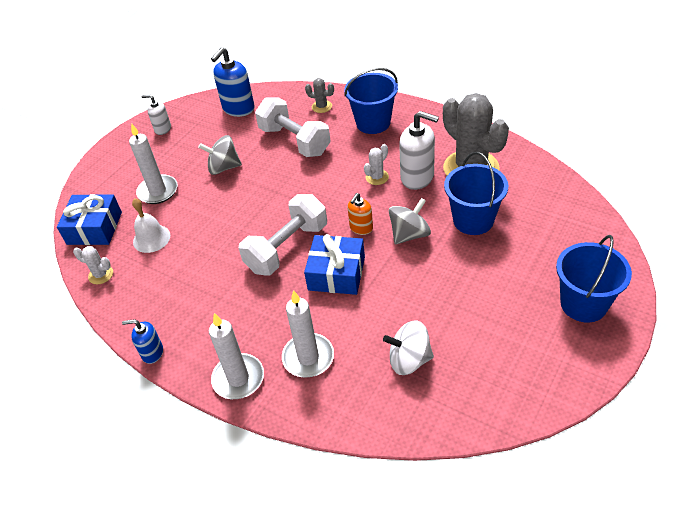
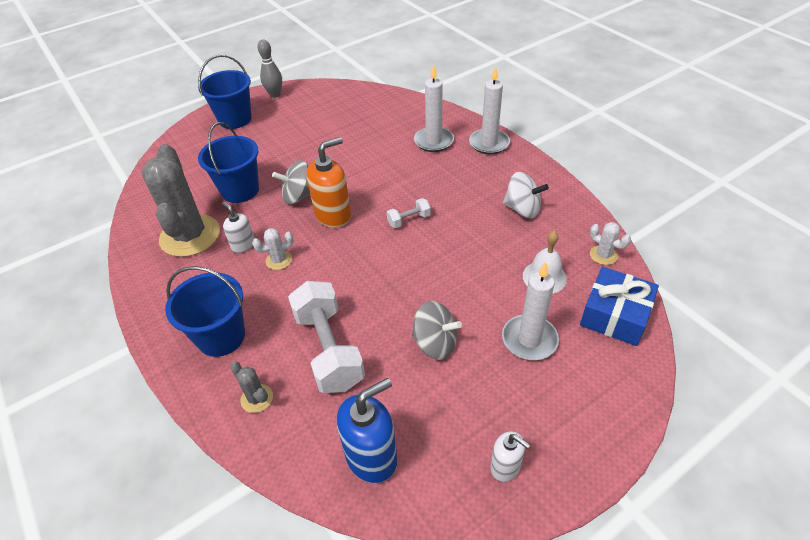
camera: 160 degrees left, 0 degrees up
(152, 353) = (553, 176): blue soap dispenser -> none
(287, 248) = (409, 220): white dumbbell -> white dumbbell, size x0.46
(336, 273) = (379, 186): blue gift -> none
(361, 228) = (333, 215): orange soap dispenser -> orange soap dispenser, size x1.74
(409, 360) = (368, 123): white spinning top -> white spinning top (522, 209)
(417, 177) = (243, 245): white soap dispenser -> white soap dispenser, size x0.57
(581, 367) = (275, 94): none -> grey bowling pin

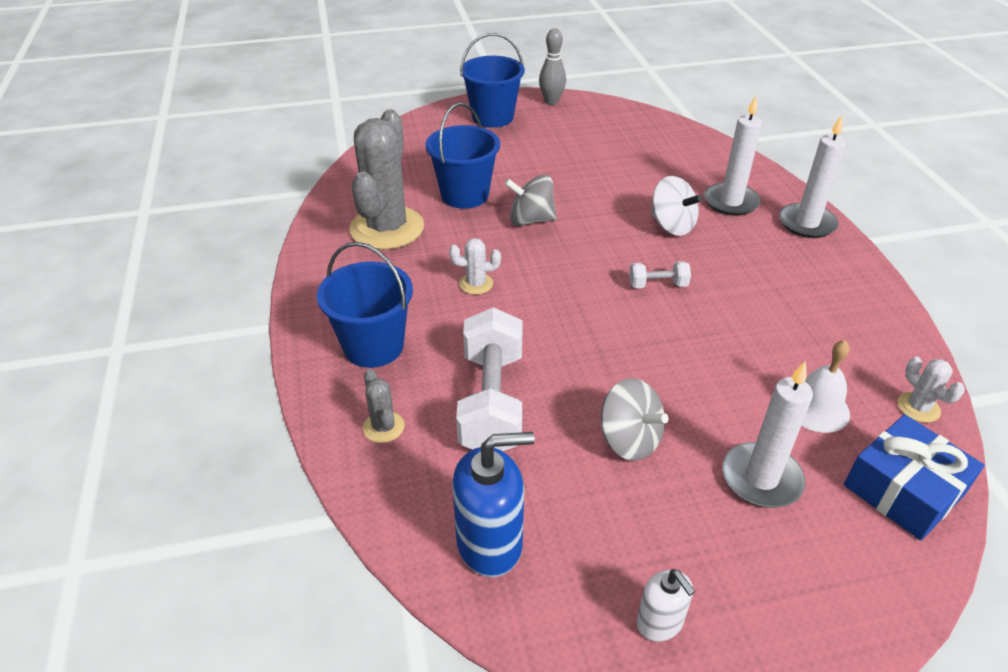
camera: 20 degrees right, 5 degrees down
(243, 245) = (442, 255): white soap dispenser -> none
(333, 215) = (563, 252): orange soap dispenser -> none
(522, 209) = (820, 315): white spinning top -> white spinning top (671, 225)

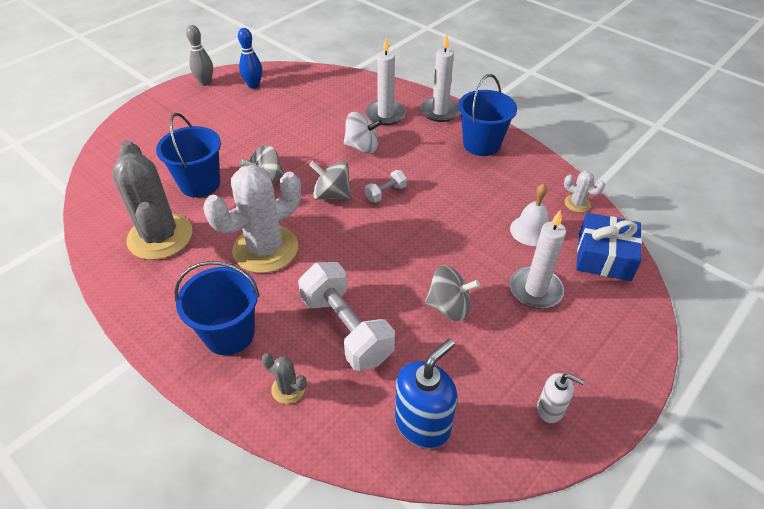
camera: 35 degrees left, 5 degrees up
(476, 284) = (265, 249): white cactus -> white cactus, size x2.36
(492, 117) = (170, 111): blue bucket -> blue bucket (481, 144)
(592, 261) = (331, 195): none -> grey spinning top
(600, 120) = (253, 85): none -> blue bowling pin

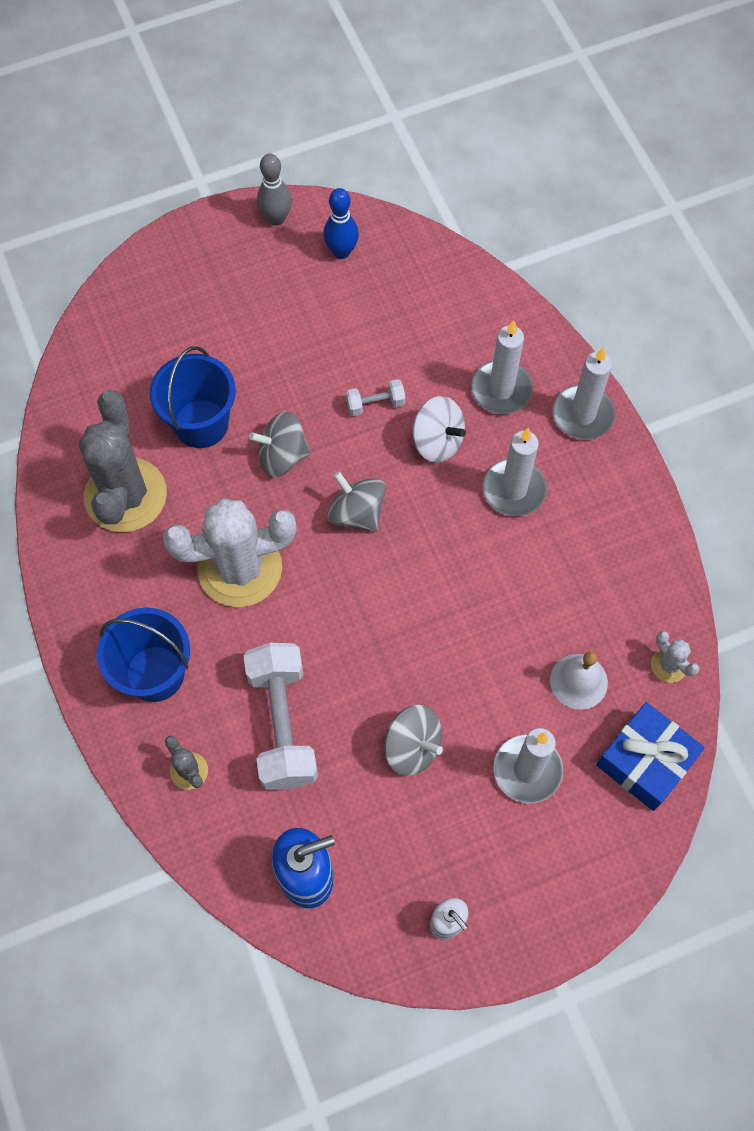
camera: 25 degrees right, 20 degrees up
(386, 193) = (427, 539): white dumbbell -> white dumbbell (375, 404)
(423, 154) = (514, 490): none -> white candle
(481, 144) = (605, 504): blue bucket -> none

